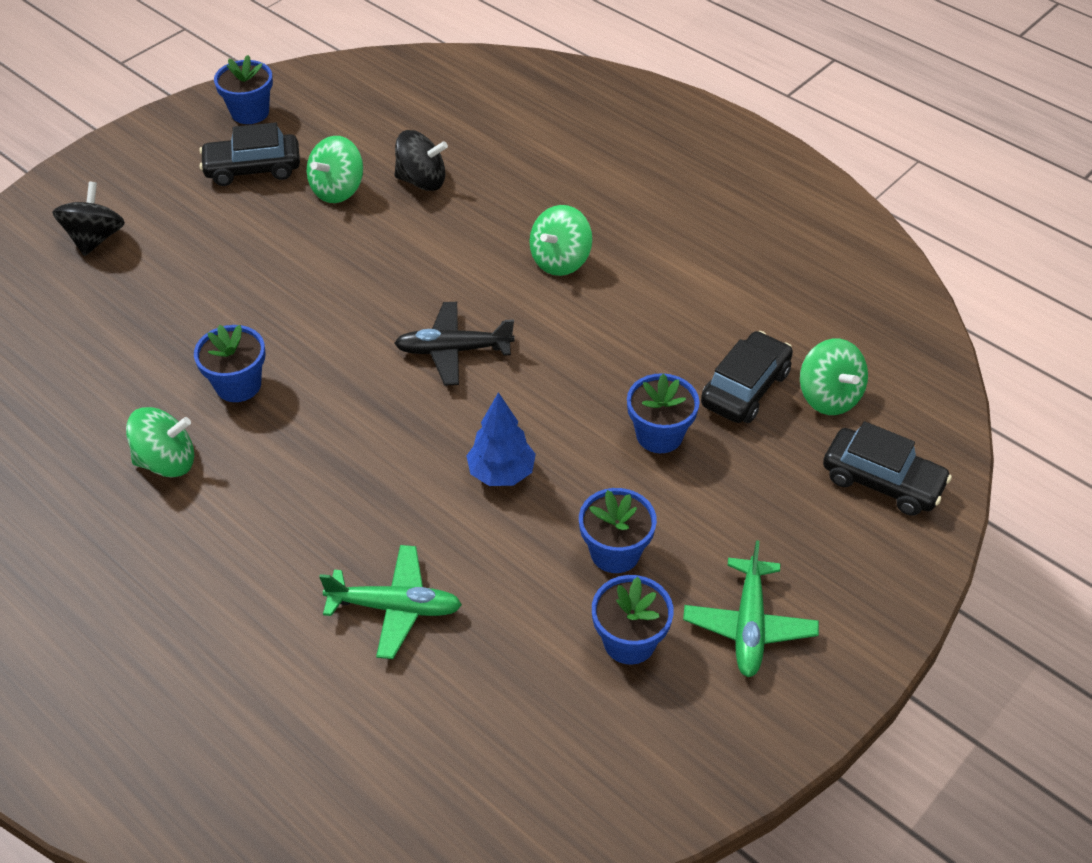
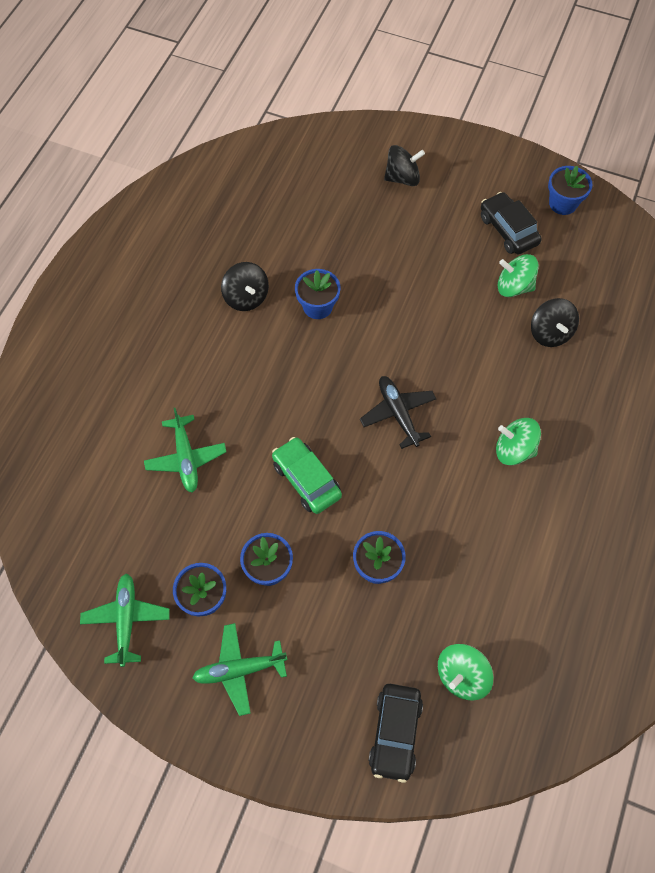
camera: 70 degrees right, 15 degrees up
(167, 462) = (246, 297): green spinning top -> black spinning top
(501, 473) = (306, 480): blue tree -> green car
(625, 752) = (126, 620): none -> green plane
(745, 388) = (444, 613): black car -> none

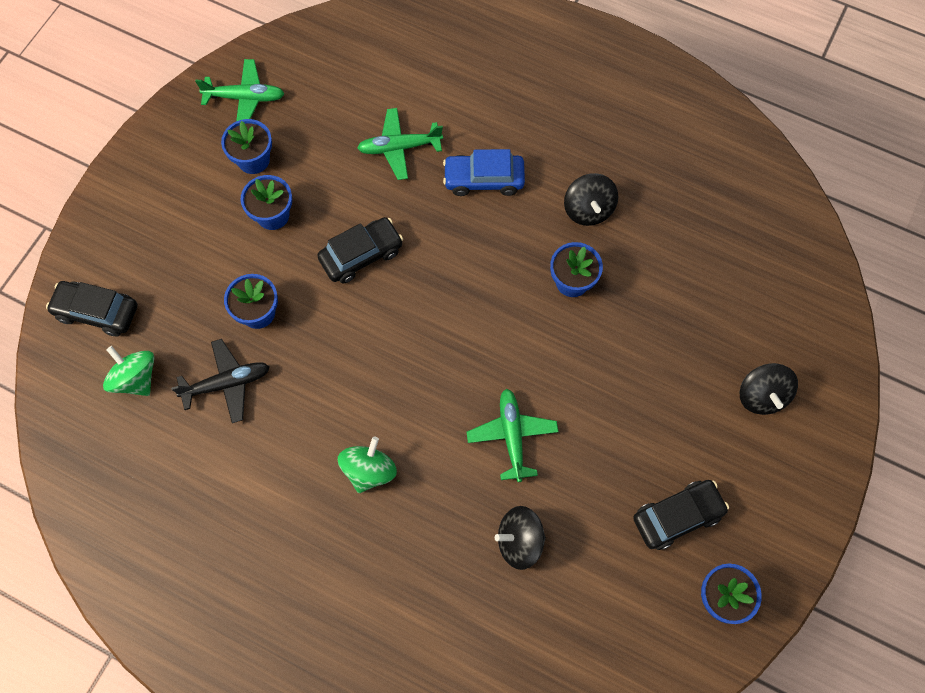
camera: 95 degrees right, 5 degrees up
(219, 381) = (484, 179): none -> blue car
(239, 670) = (182, 186): green plane -> green plane (512, 436)
(246, 297) = (588, 209): black spinning top -> black spinning top turned 75 degrees counterclockwise
(306, 480) = (361, 255): green car -> black car
(398, 413) = (428, 352): black plane -> black plane (227, 383)
(514, 286) = (589, 509): green spinning top -> none

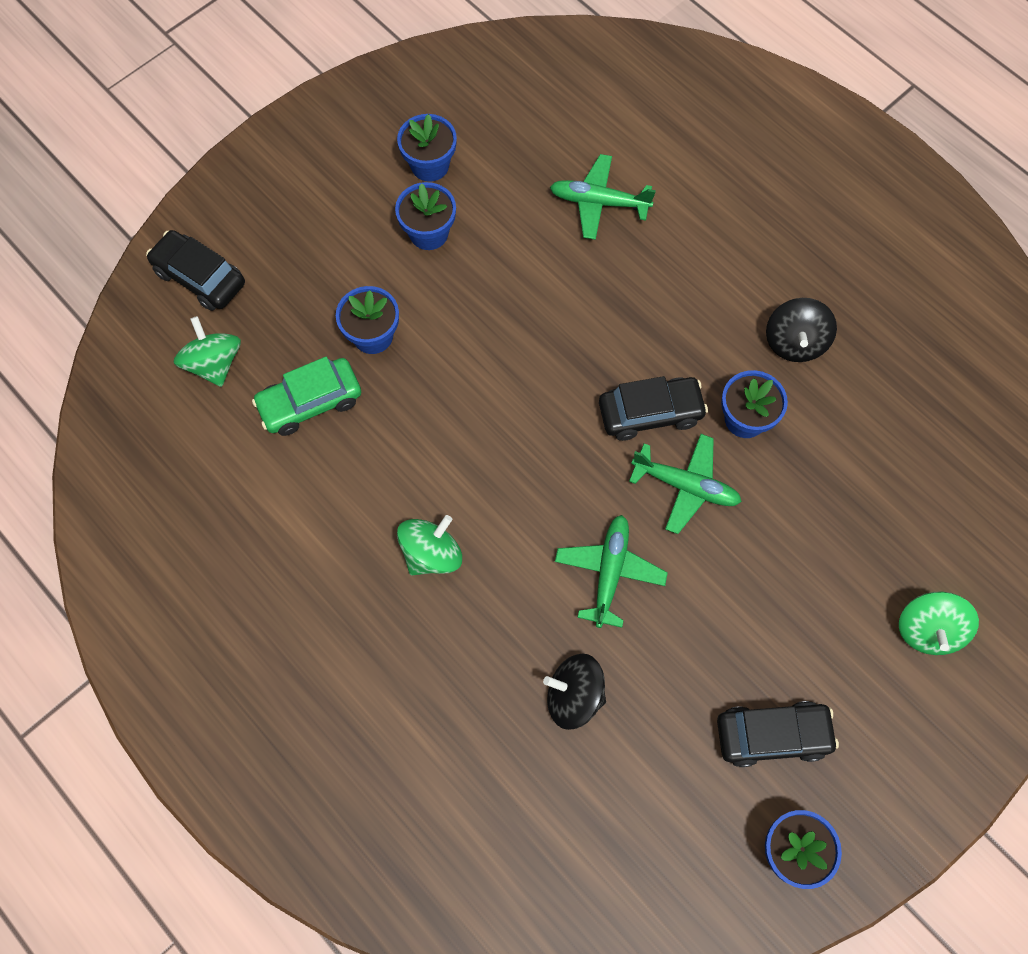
camera: 20 degrees right, 0 degrees up
(227, 383) = (310, 402): black plane -> green car
(245, 98) = (446, 94): green plane -> green plane (686, 486)
(361, 255) = (511, 309): black car -> black car (650, 413)
(484, 179) = (683, 269): blue car -> none
(761, 396) = (927, 629): black spinning top -> green spinning top

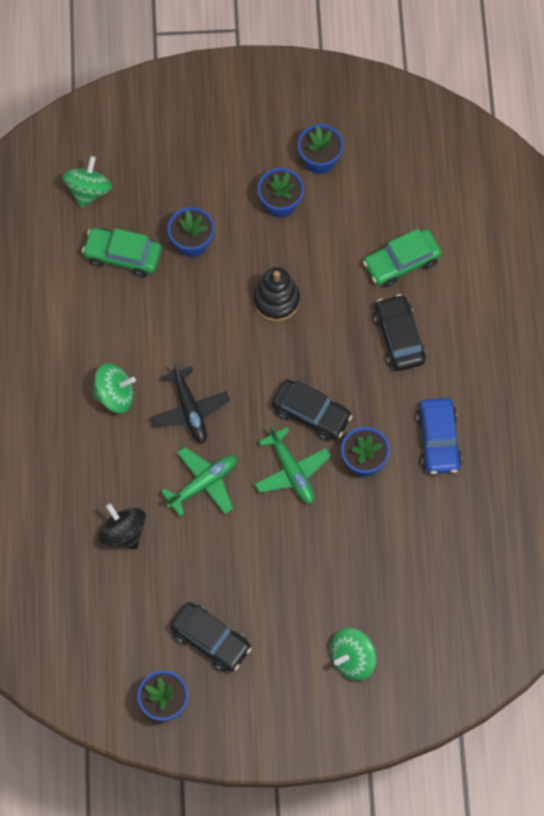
camera: 40 degrees right, 0 degrees up
(200, 277) = (123, 130): black car -> black car (399, 337)
(511, 328) = (276, 300): none -> black stacking toy
(525, 506) = (190, 410): none -> black plane
(598, 202) = (401, 262): green plane -> green car
(794, 342) = (438, 440): black spinning top -> blue car

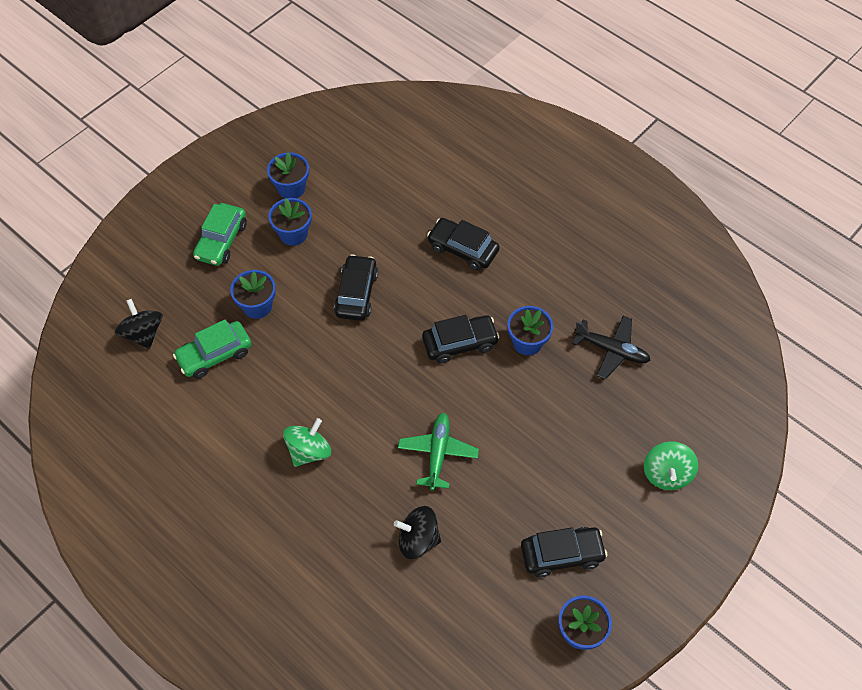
camera: 45 degrees left, 10 degrees down
(88, 190) = (143, 333): green spinning top -> black spinning top
(190, 410) = (374, 414): black plane -> black plane (612, 350)
(276, 300) = (356, 294): black stacking toy -> black car
(292, 471) = (488, 391): green plane -> none
(401, 262) = (413, 205): green car -> green car (221, 241)
(438, 440) = (559, 288): blue car -> none

